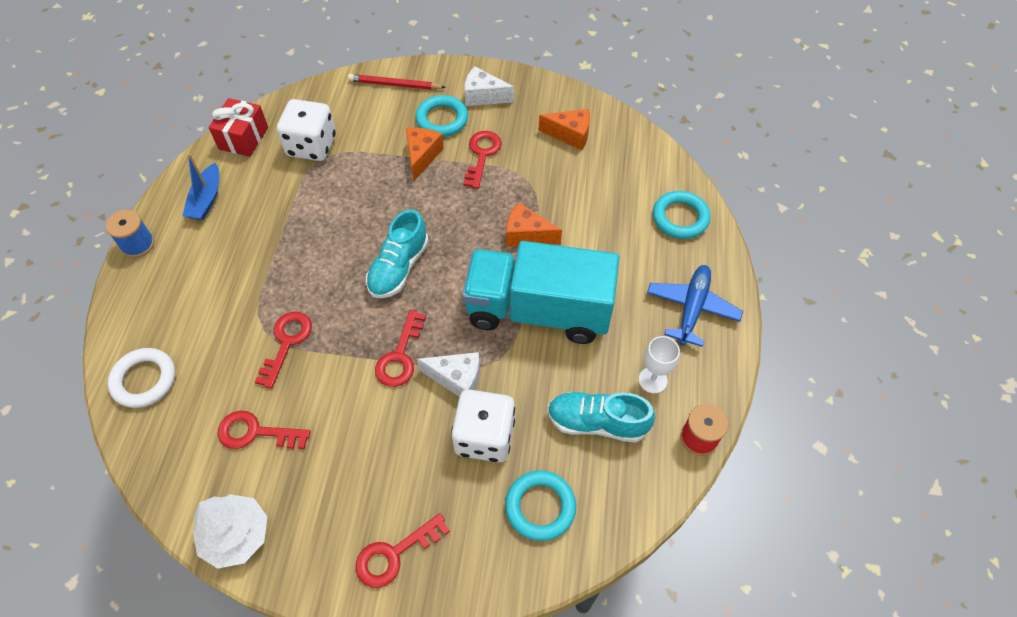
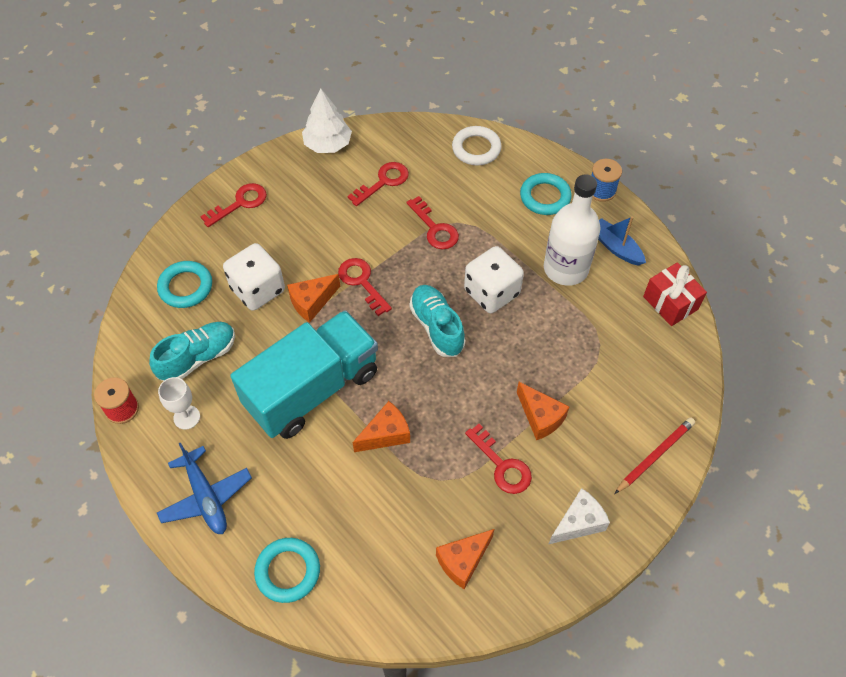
camera: 130 degrees right, 0 degrees up
(259, 219) = (565, 268): none -> white bottle
(311, 146) = (621, 344): white dice -> white dice (491, 292)
(394, 554) = (240, 203): red key -> red key turned 45 degrees clockwise
(442, 119) = (574, 464): turquoise ring -> turquoise ring (545, 197)
(457, 379) = (312, 302): white cheese -> orange cheese

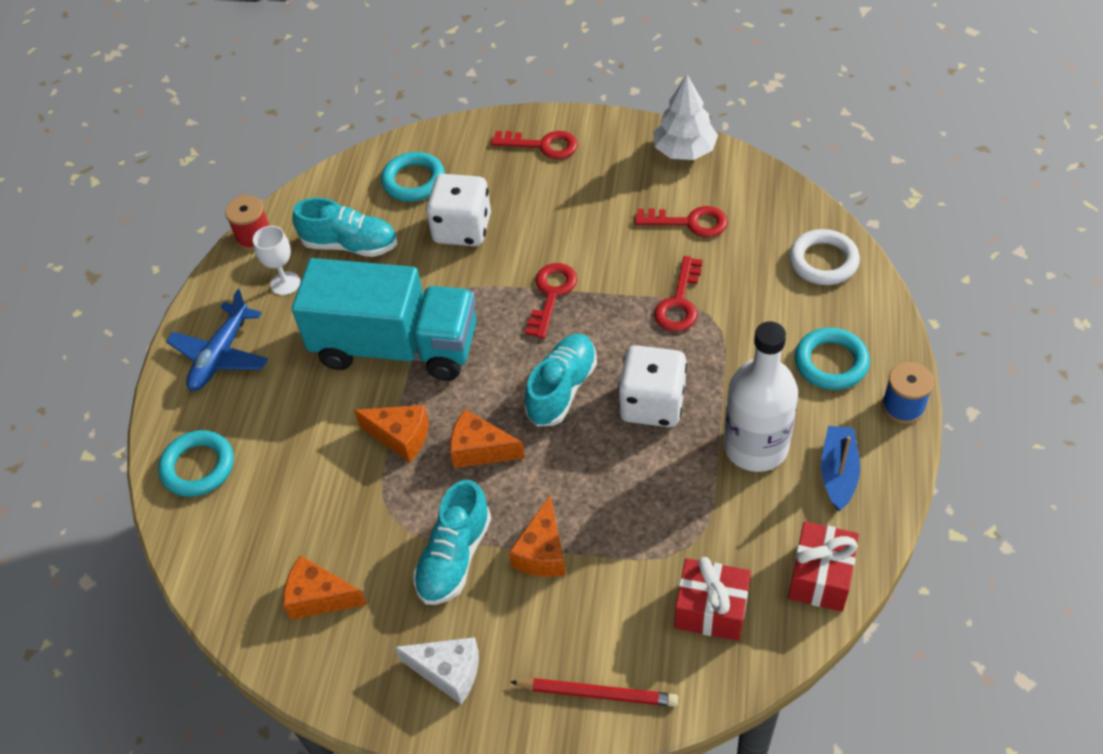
camera: 55 degrees right, 5 degrees down
(312, 302) = (489, 276): orange cheese -> orange cheese (480, 450)
(502, 465) = (454, 557): red key -> turquoise shoe
(648, 364) = (711, 610): none -> red gift

